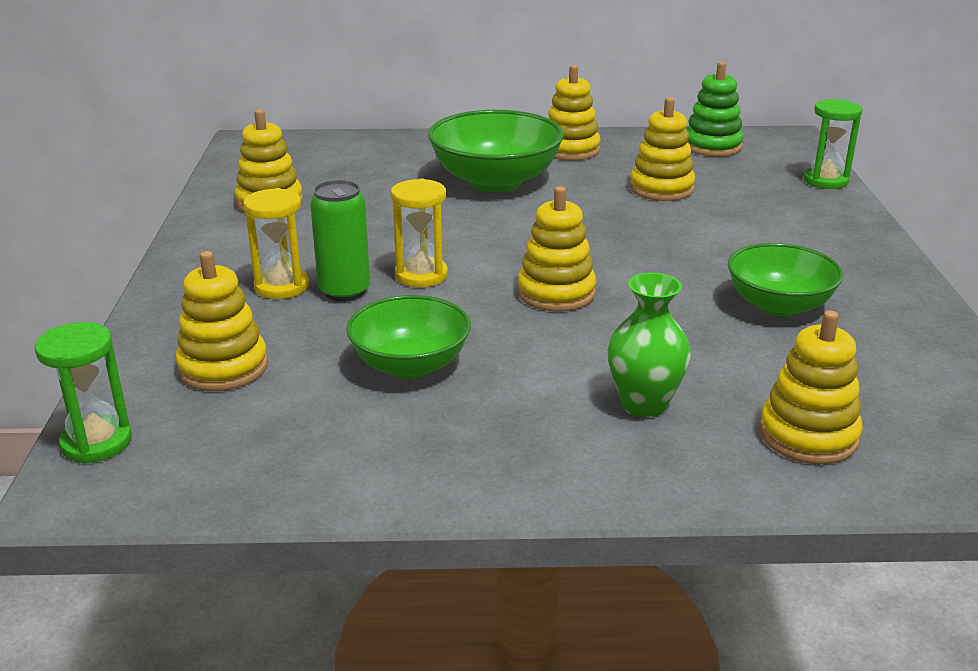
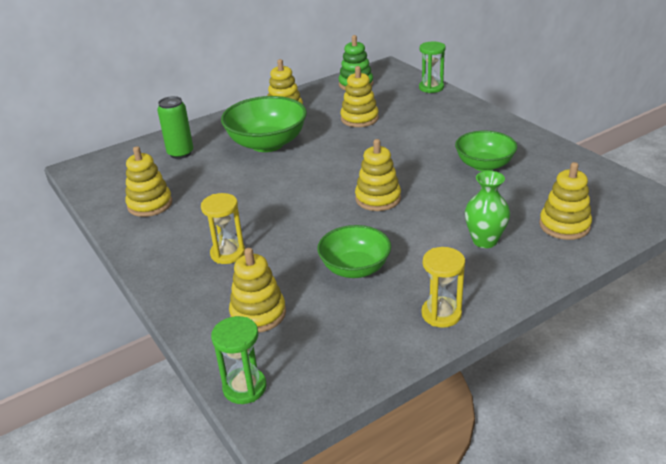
camera: 30 degrees left, 5 degrees up
(344, 291) = (267, 242): green can -> green can (180, 153)
(421, 275) = (297, 216): yellow hourglass -> yellow hourglass (441, 314)

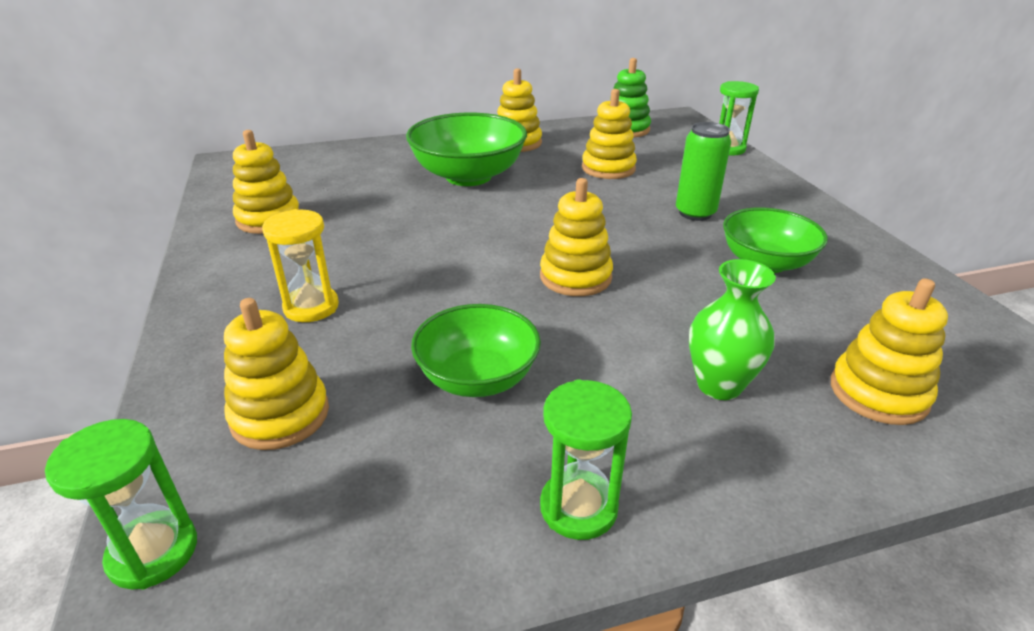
camera: 15 degrees right, 0 degrees up
(180, 153) = (355, 167): green can -> green can (695, 213)
(441, 314) = (578, 507): yellow hourglass -> green hourglass

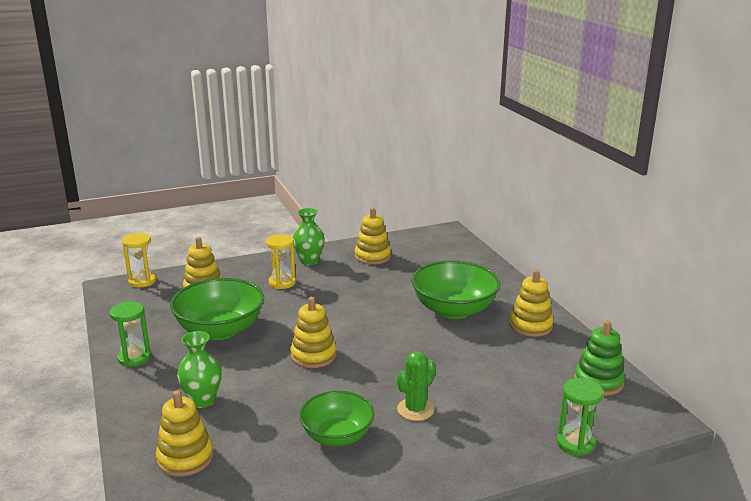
camera: 85 degrees right, 10 degrees down
(153, 552) = (142, 281): green hourglass -> yellow hourglass
(239, 277) = (309, 261): none -> green vase
(477, 378) = (220, 330): green bowl -> green bowl, size x1.52
(608, 168) = (493, 370): yellow stacking toy -> none
(695, 213) = (415, 409): green can -> green cactus

